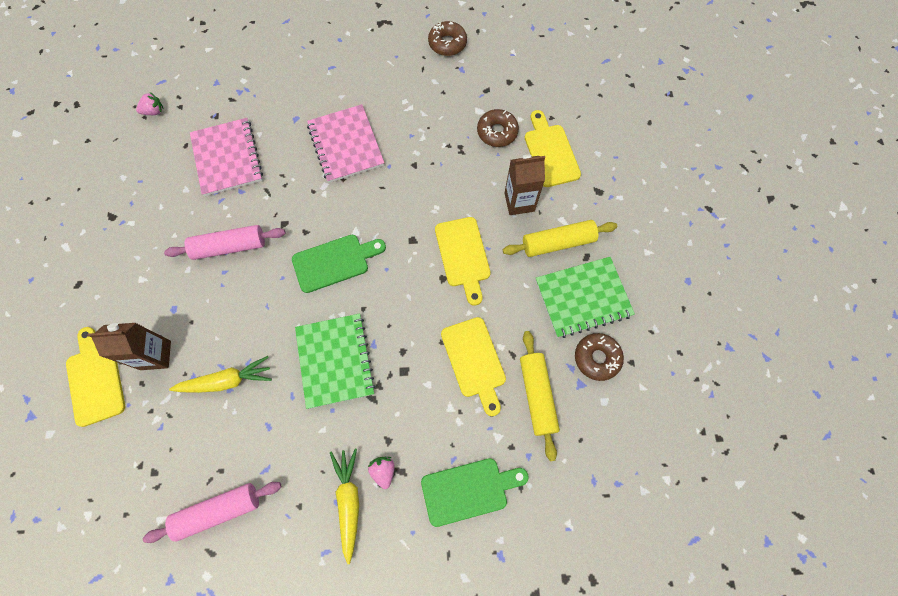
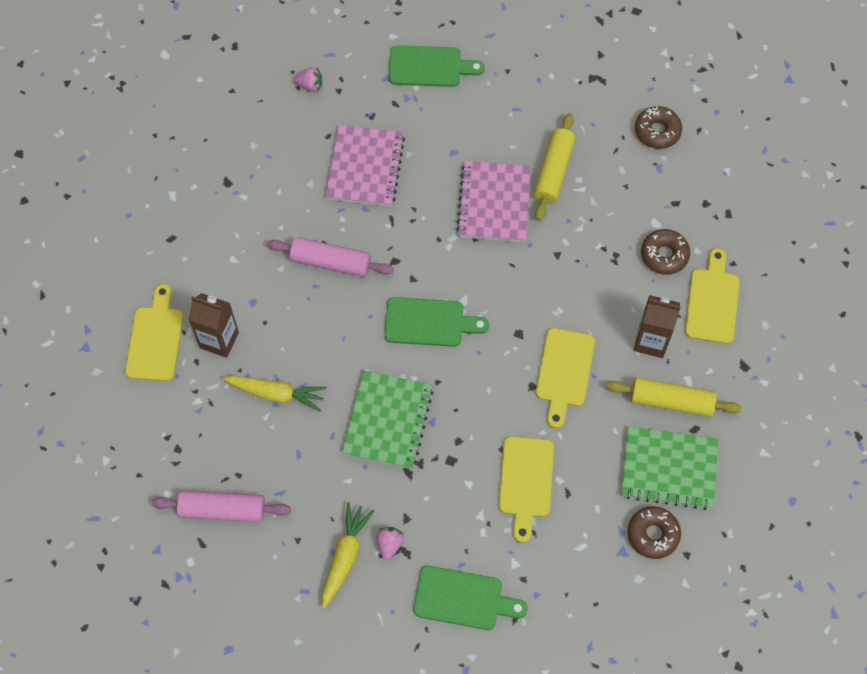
camera: 25 degrees right, 5 degrees down
(248, 61) = (429, 67): none -> green cutting board
(537, 395) = (573, 543): yellow rolling pin -> yellow rolling pin (553, 172)

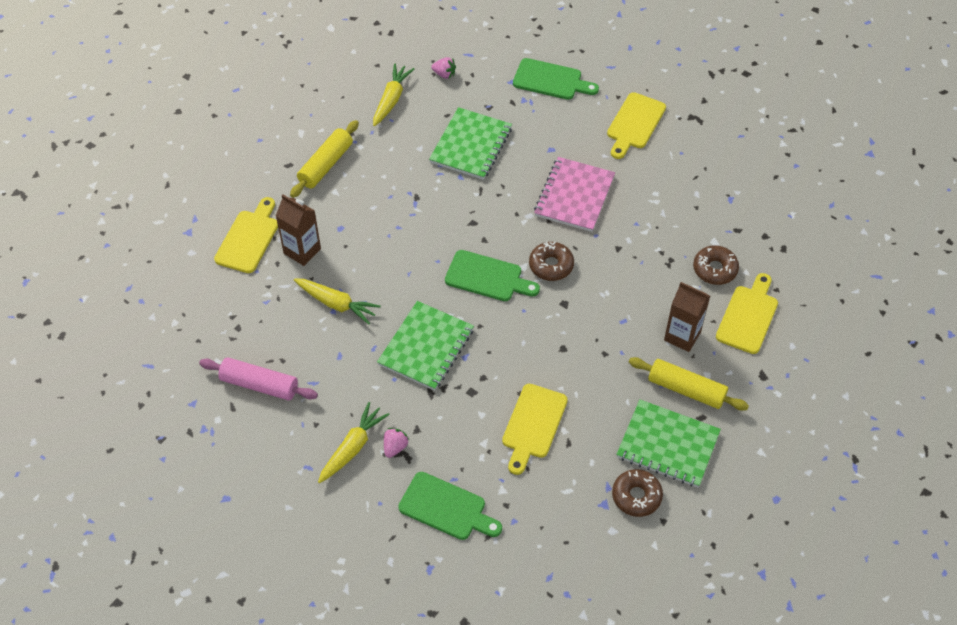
camera: 15 degrees right, 10 degrees down
(261, 130) = (391, 99): none -> yellow carrot
(331, 262) = (417, 212): pink rolling pin -> none
(365, 167) = (471, 145): pink notebook -> green notebook
(553, 172) = (634, 183): yellow rolling pin -> yellow rolling pin (326, 165)
(564, 372) = (595, 343): yellow cutting board -> yellow cutting board (635, 124)
(657, 131) = (737, 170): brown donut -> brown donut (551, 265)

